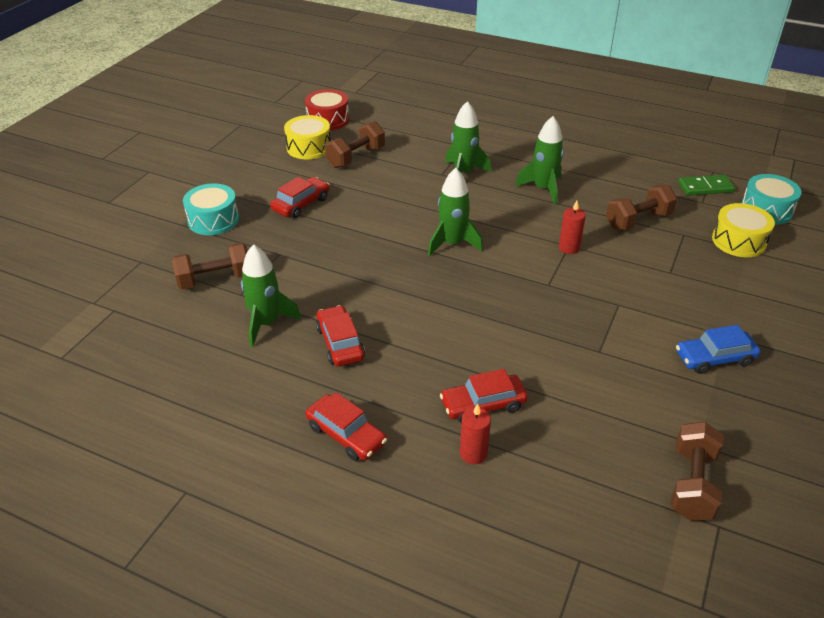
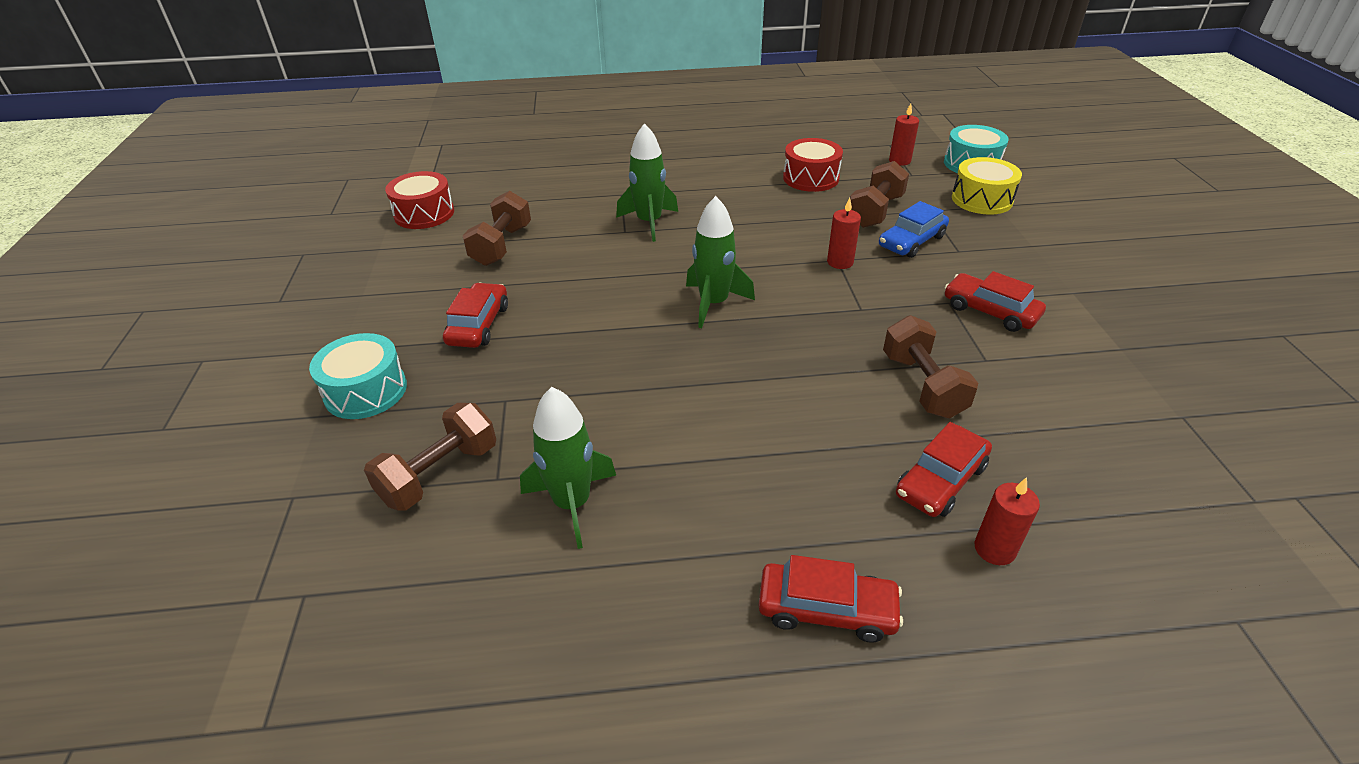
camera: 30 degrees left, 0 degrees up
(309, 147) = (427, 253): yellow drum -> none
(340, 343) = (698, 484): red car -> red car (990, 311)
(543, 189) = (751, 211): green rocket -> none
(615, 178) = (811, 178): none -> red drum
(692, 484) = (1224, 463): brown dumbbell -> brown dumbbell (922, 385)
(705, 187) = (899, 161): green domino -> red candle
(714, 358) = (1090, 320): blue car -> blue car (911, 241)

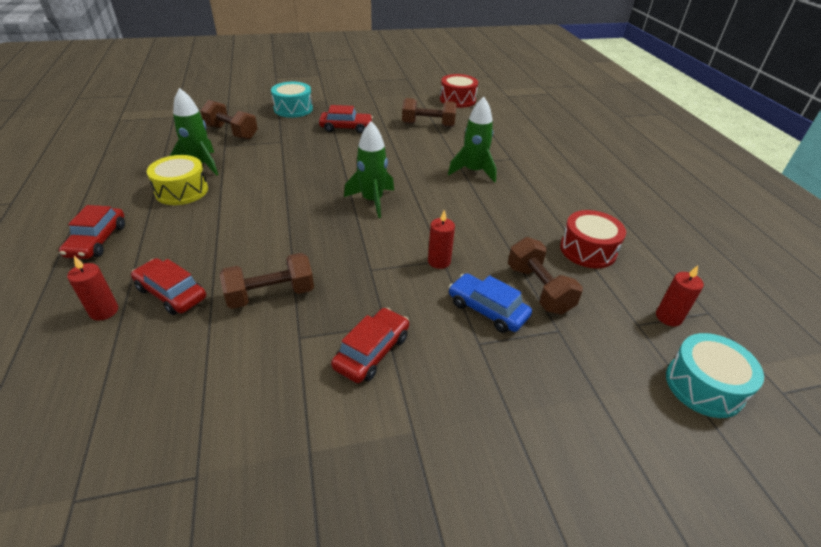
camera: 80 degrees right, 0 degrees up
(875, 211) = (538, 289): brown dumbbell -> brown dumbbell turned 45 degrees clockwise
(982, 199) = (605, 381): yellow drum -> yellow drum (182, 191)

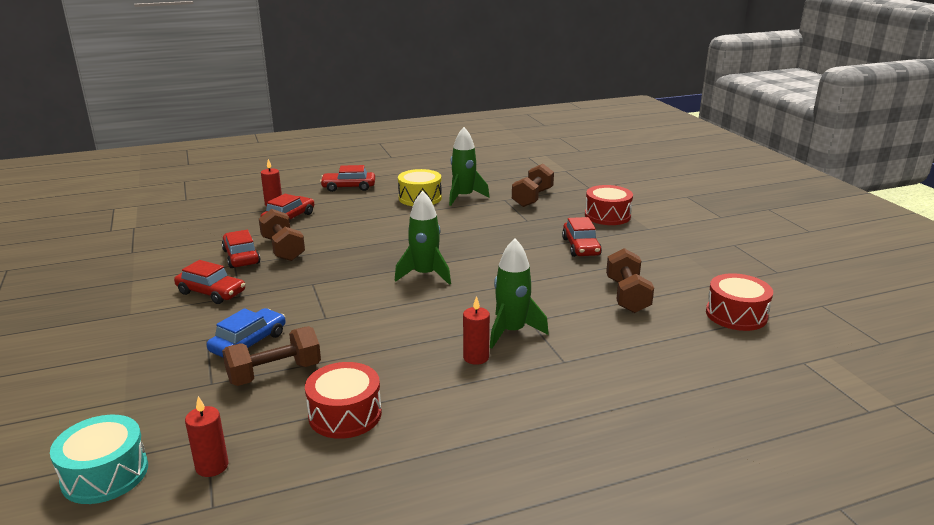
camera: 85 degrees right, 15 degrees down
(278, 332) = (241, 257): none -> red car
(293, 109) = (607, 216): turquoise drum -> red drum
(439, 261) = (323, 315): red candle -> red candle (476, 357)

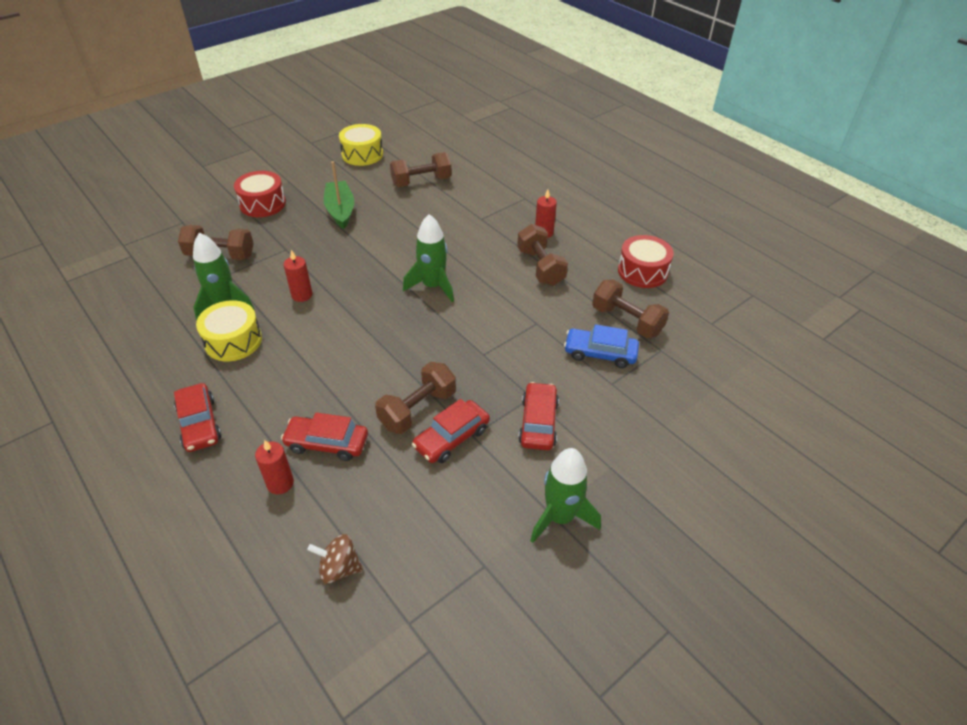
camera: 110 degrees left, 20 degrees up
(105, 474) = (775, 353): turquoise drum -> none
(193, 214) = (339, 568): none -> brown spinning top
(212, 466) = (729, 309): red candle -> red candle (302, 295)
(410, 340) = (540, 267): none -> brown dumbbell
(511, 331) = (501, 223): green rocket -> green rocket (560, 517)
(581, 247) = (340, 211): red car -> green boat
(701, 269) = (362, 154): none -> yellow drum
(736, 315) = (428, 141): red drum -> none

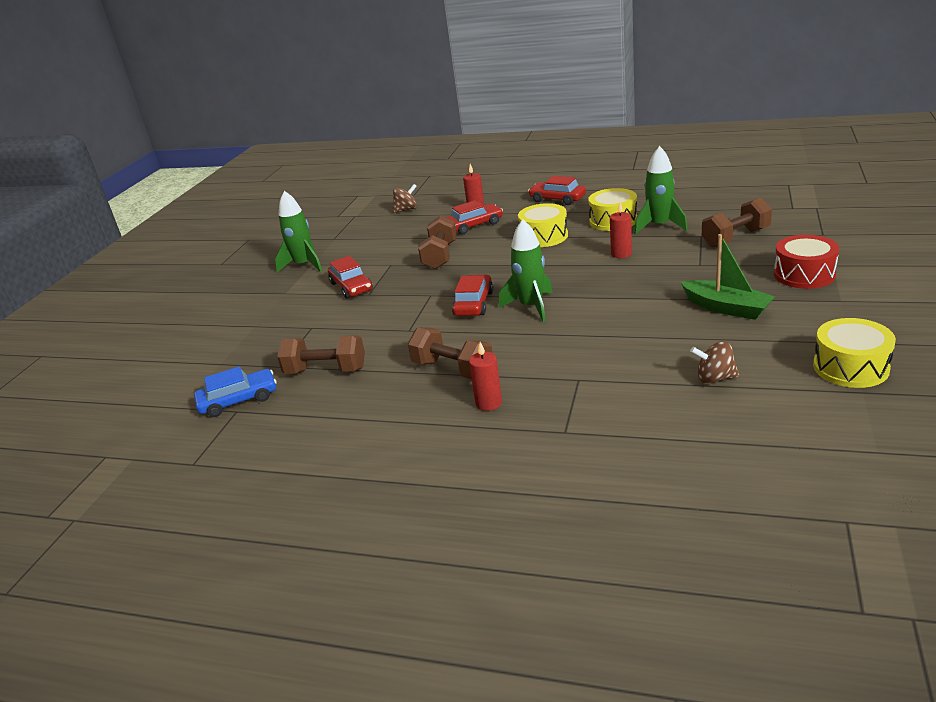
camera: 150 degrees right, 15 degrees down
(308, 364) = (544, 236): none -> yellow drum
(421, 182) = (714, 378): brown dumbbell -> brown spinning top
(451, 438) = (402, 258): red car -> red car (474, 303)
(600, 353) = (334, 338): blue car -> blue car (238, 400)
(642, 271) = (337, 422): red drum -> none

